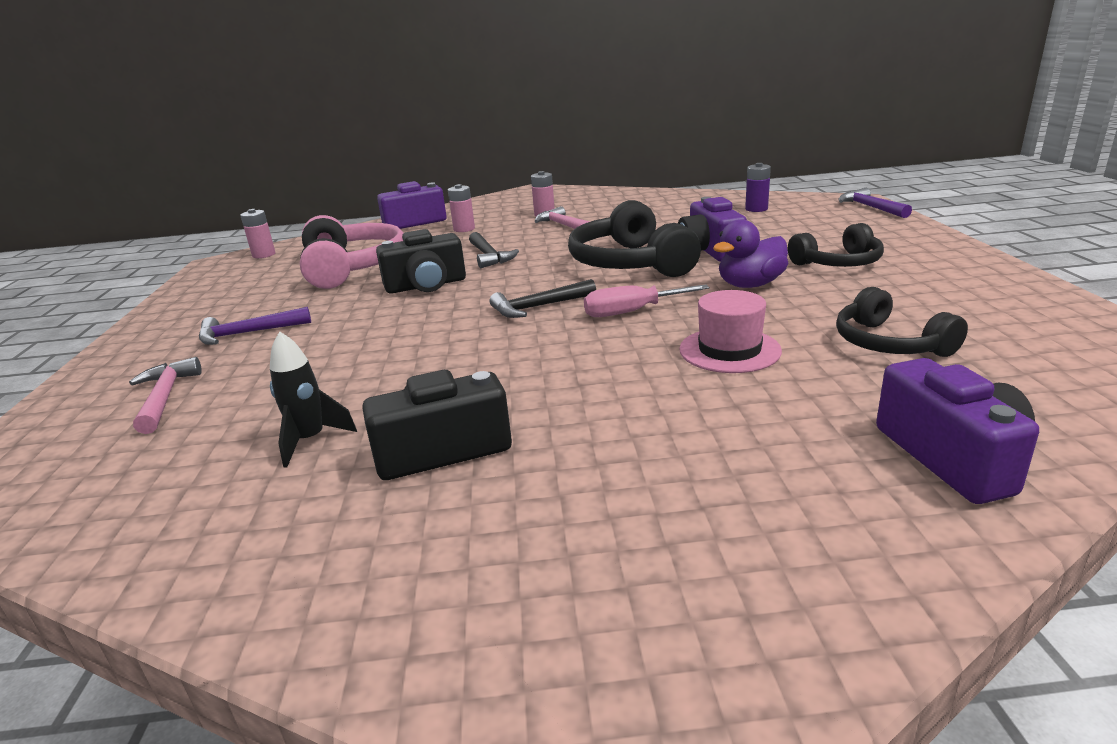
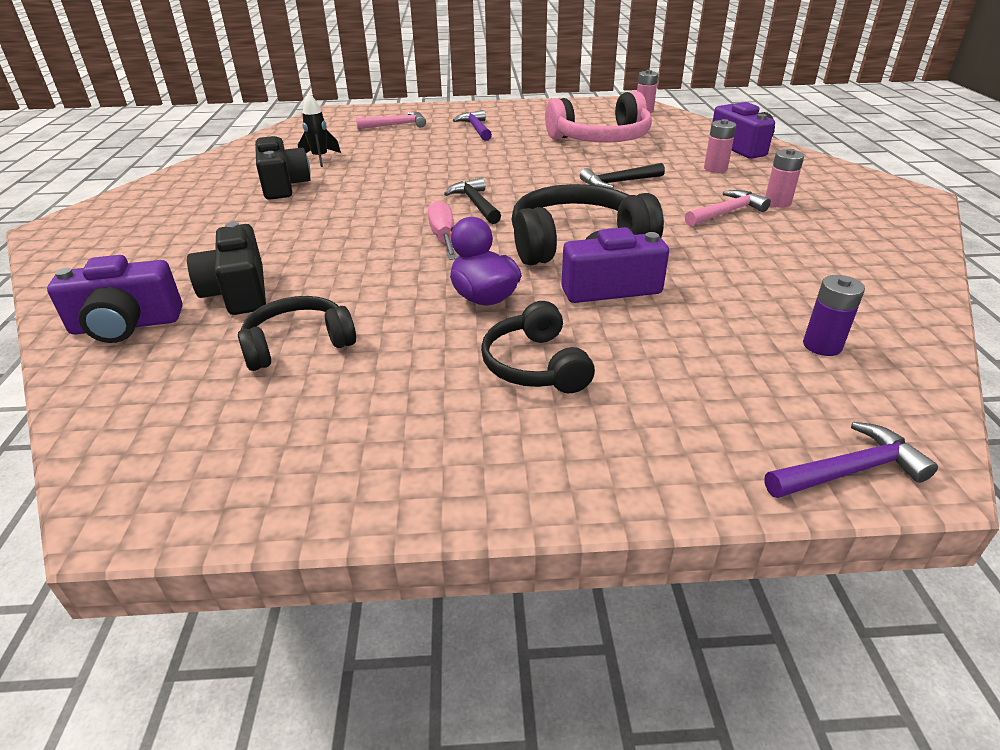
camera: 90 degrees right, 10 degrees up
(426, 285) = (546, 165): black camera -> black camera (238, 292)
(729, 350) = (340, 270): pink hat -> none

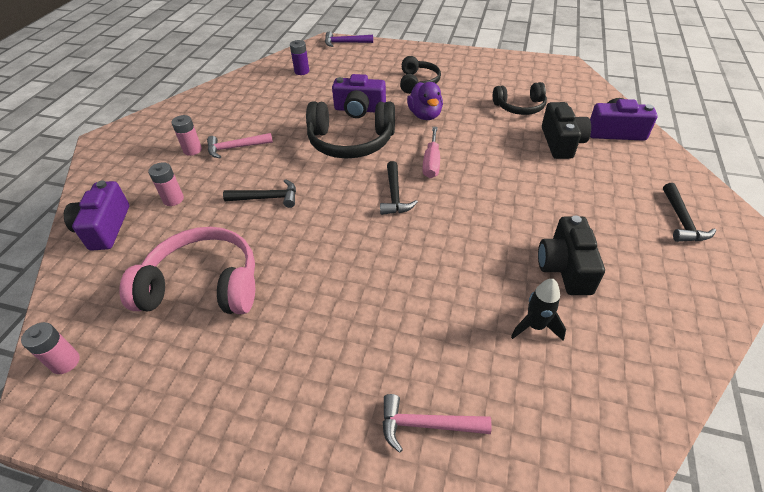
camera: 160 degrees left, 10 degrees up
(125, 232) = (682, 221): none -> black hammer
(476, 128) = (319, 368): purple hammer -> none

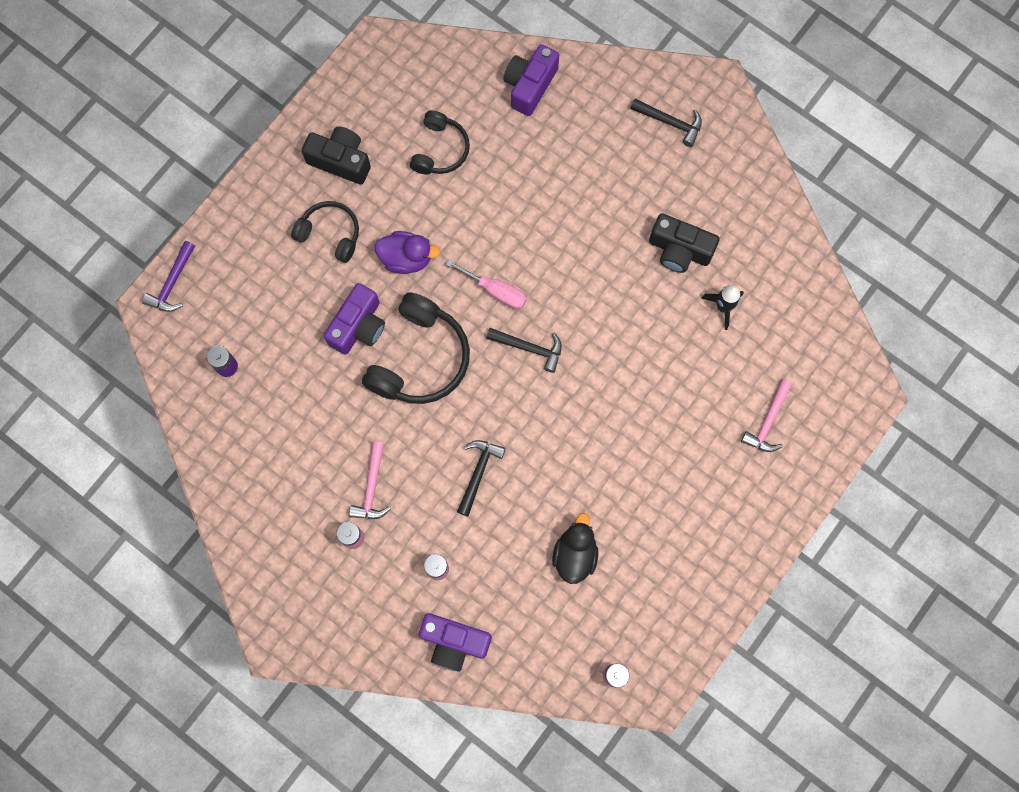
camera: 70 degrees left, 30 degrees up
(203, 285) = (575, 554): pink headphones -> black duck
(561, 142) = (522, 148): black camera -> black camera (340, 160)

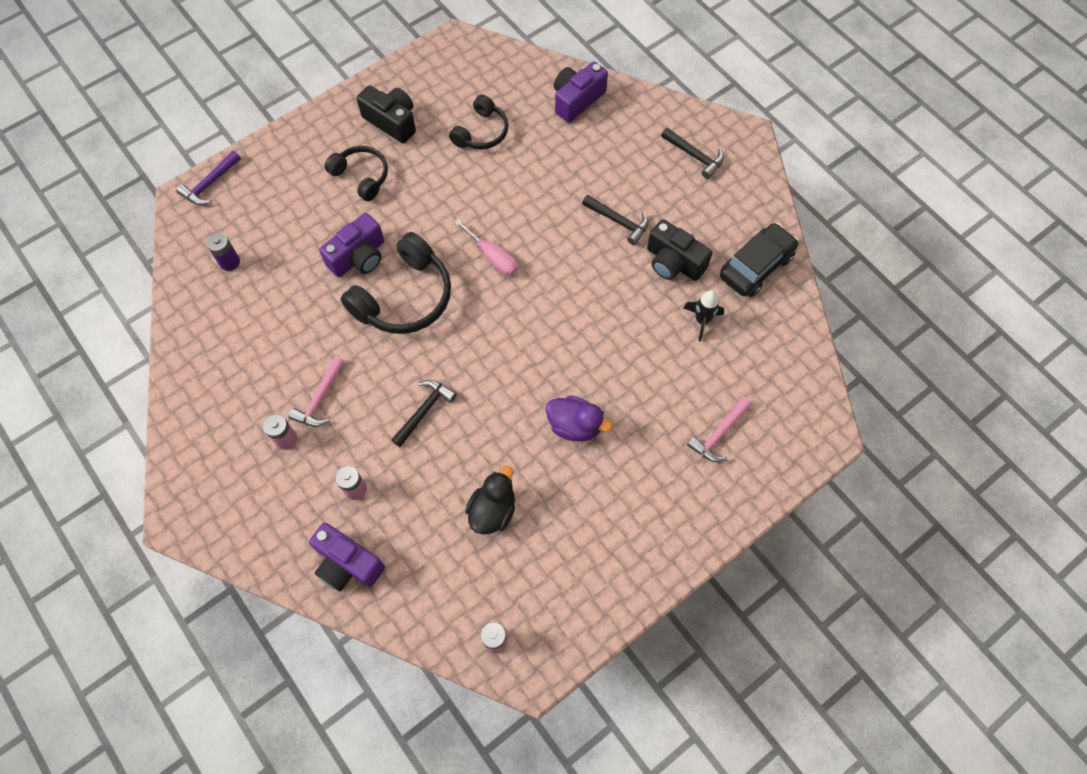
camera: 15 degrees right, 10 degrees down
(406, 258) = (421, 211): purple duck -> purple duck (575, 425)
(529, 348) = (508, 312): black hammer -> black hammer (619, 221)
(762, 234) = (756, 266): none -> black car

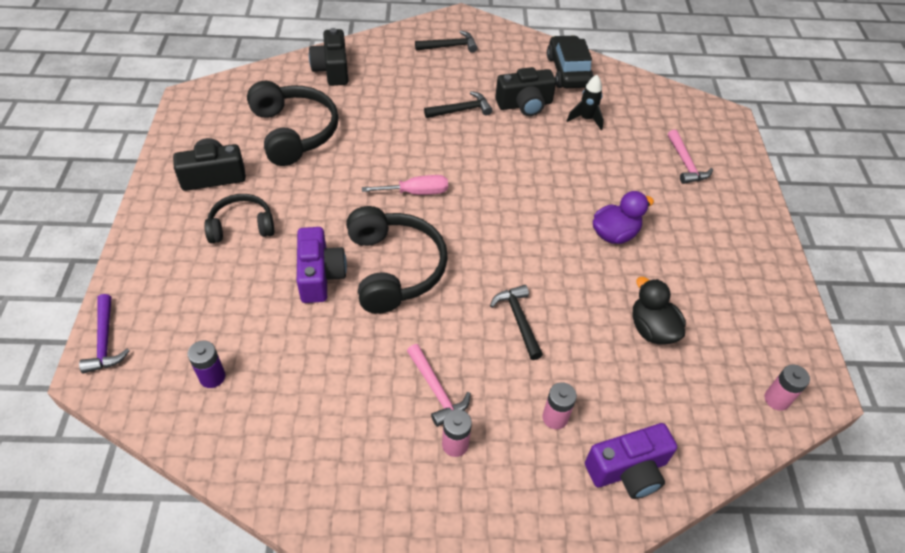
camera: 55 degrees left, 15 degrees down
(481, 132) = (294, 132): black headphones -> black headphones, size x1.64
(577, 100) = (332, 70): purple camera -> black camera

